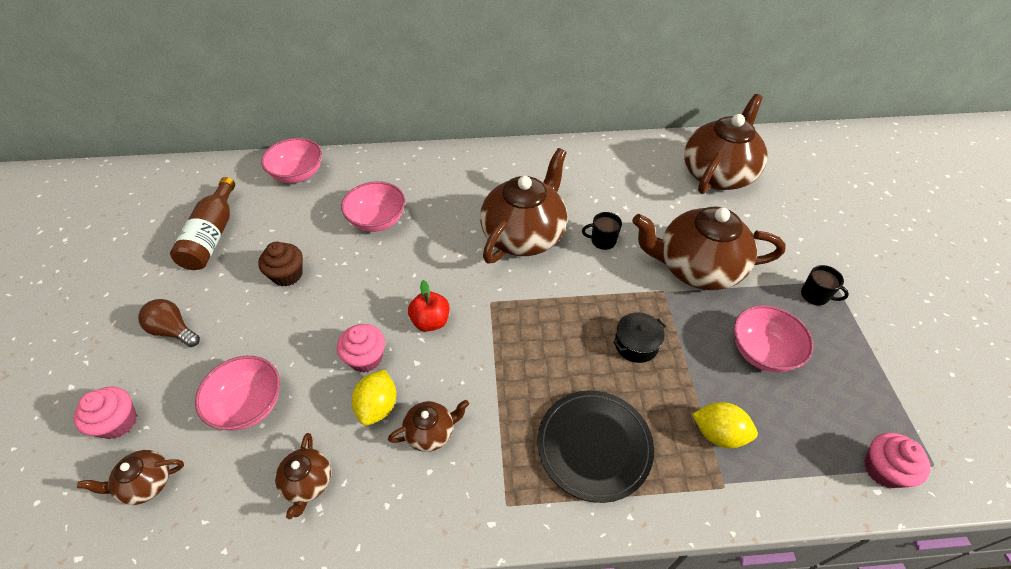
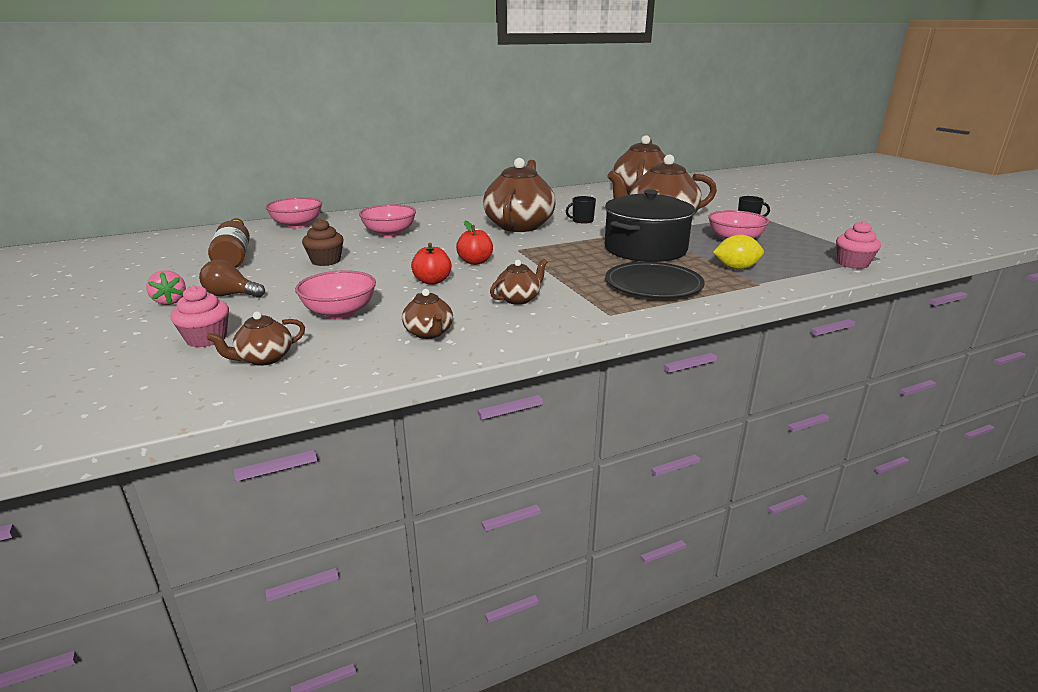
camera: 20 degrees left, 25 degrees down
(120, 328) = (170, 301): none -> pink strawberry
(366, 358) = (432, 281): pink cupcake -> red apple
(378, 406) = (462, 296): yellow lemon -> none
(636, 344) = (645, 249): black pot -> black pot, size x2.27

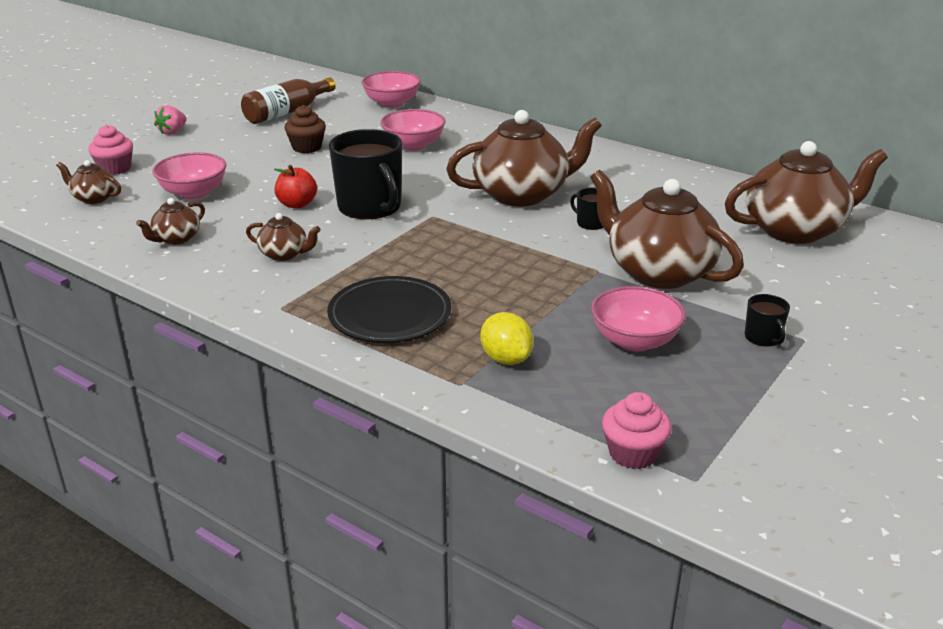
camera: 60 degrees right, 5 degrees up
(231, 295) = (200, 145): brown light bulb -> none
(475, 262) = (370, 207): red apple -> black mug
(645, 249) = (518, 285): black pot -> none

